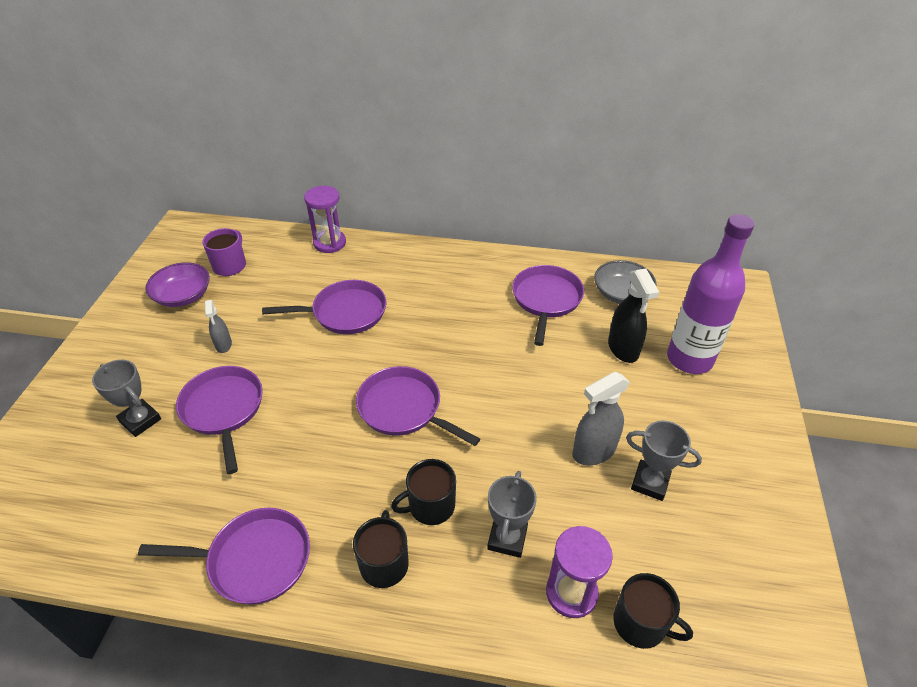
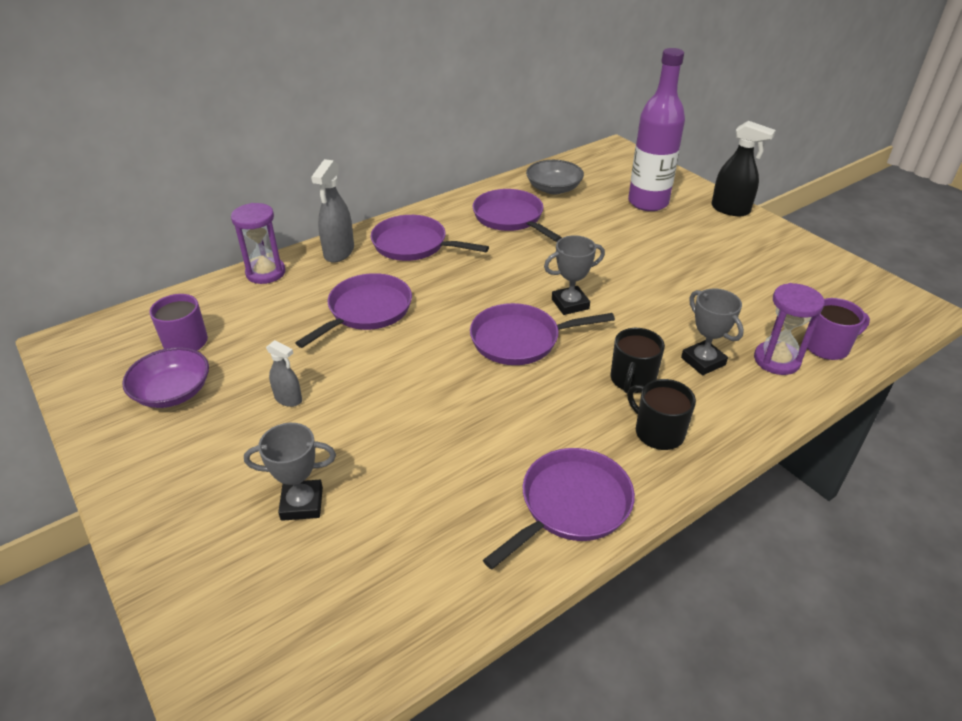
camera: 45 degrees left, 5 degrees down
(223, 410) = (373, 440): purple pan -> purple pan (414, 245)
(593, 451) = (674, 283): grey spray bottle -> grey spray bottle (339, 252)
(623, 349) = (603, 218): black spray bottle -> black spray bottle (730, 209)
(641, 623) = (827, 347): black mug -> purple mug
(650, 482) = (727, 278): grey trophy -> grey trophy (570, 304)

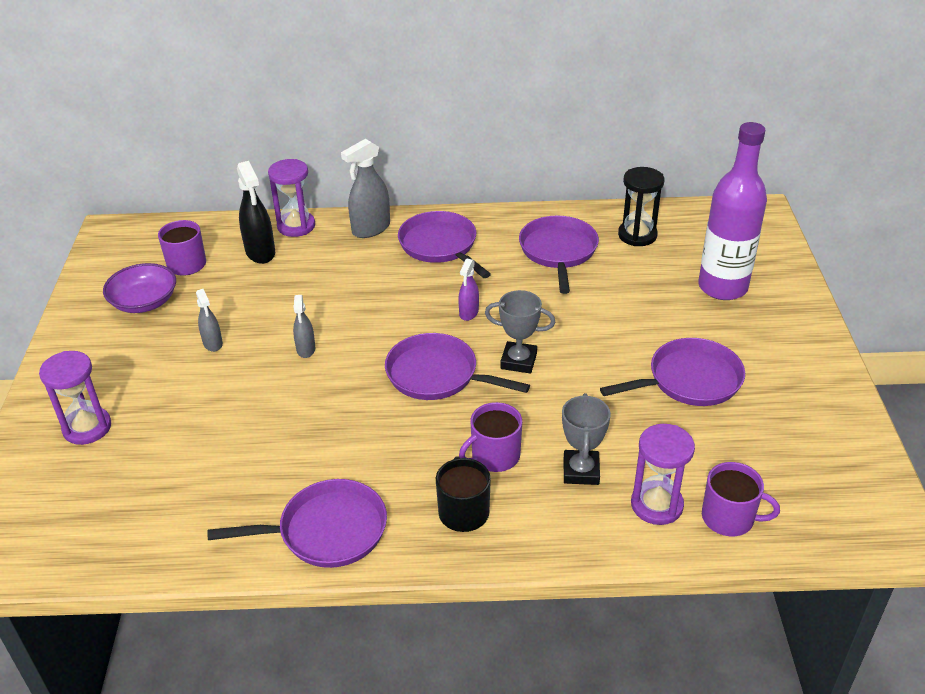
camera: 35 degrees right, 0 degrees up
(232, 535) = (87, 428): none -> purple hourglass
(302, 504) = (148, 428): grey trophy -> none
(366, 311) = (340, 293): purple pan -> purple pan (689, 380)
(385, 367) = (306, 349): none -> grey spray bottle
(492, 285) = (469, 313): none -> purple spray bottle
(553, 188) = (637, 235): grey bowl -> black hourglass
(632, 380) = (494, 456): black mug -> purple mug
(730, 209) = (810, 330): black spray bottle -> black spray bottle (260, 252)

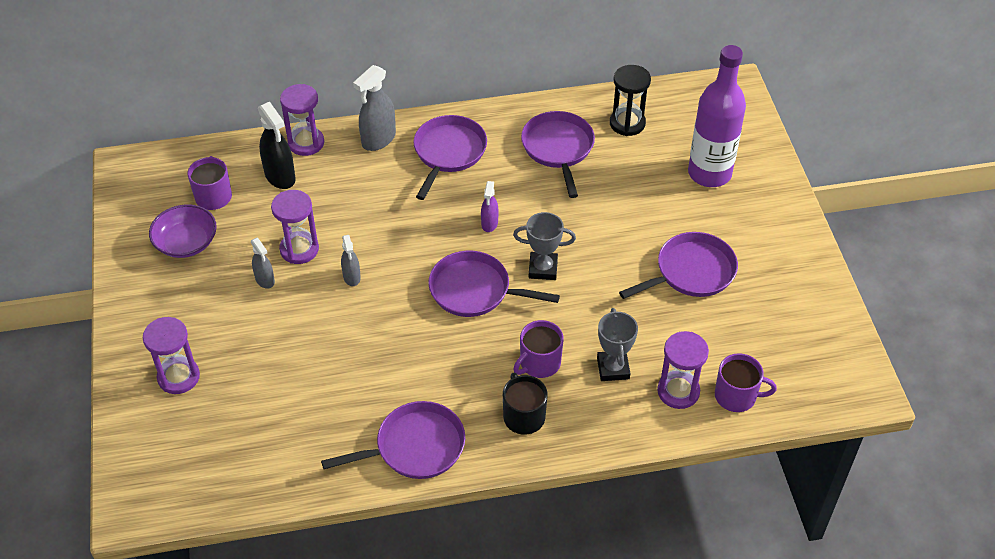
camera: 10 degrees left, 10 degrees up
(258, 318) = (299, 249): none -> purple hourglass
(440, 246) = (448, 153): purple pan -> purple pan turned 60 degrees clockwise

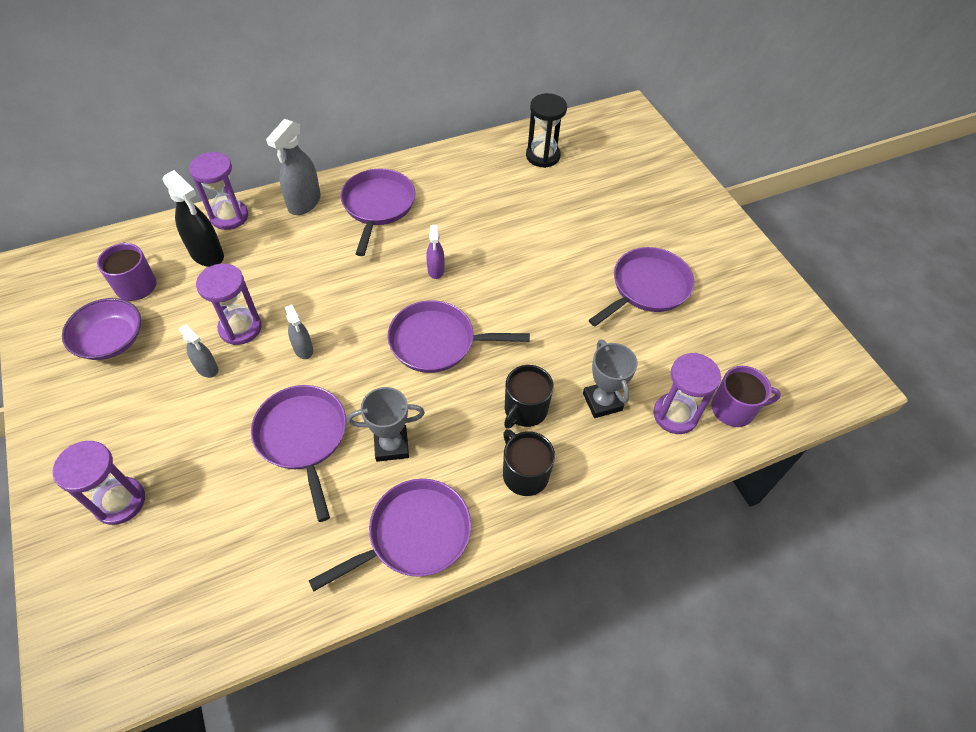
camera: 15 degrees left, 5 degrees up
(539, 363) = (525, 410): purple mug -> black mug
(543, 269) = (501, 308): grey trophy -> grey trophy (391, 445)
(558, 149) = (484, 188): purple pan -> purple pan (303, 437)
(709, 173) = (632, 191): purple bottle -> none

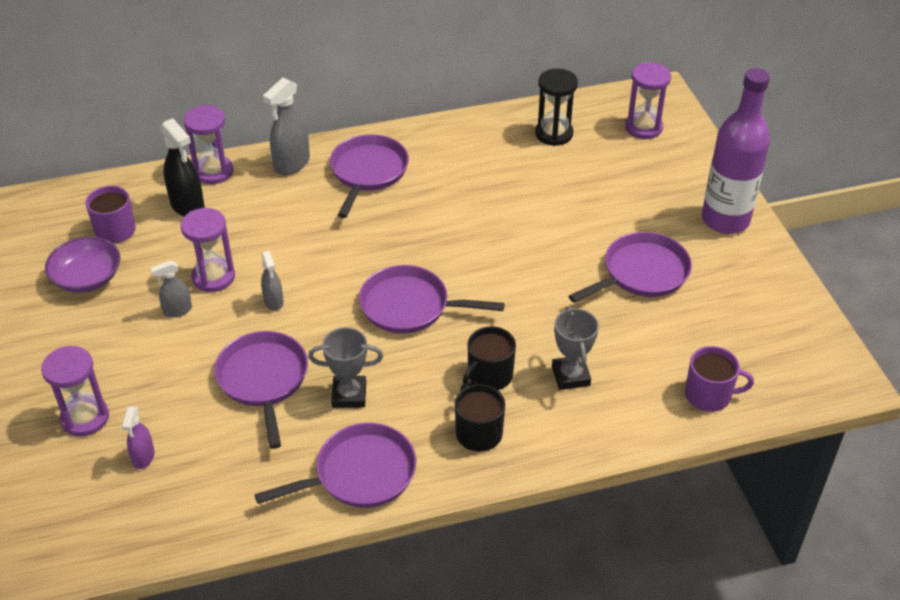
camera: 10 degrees right, 10 degrees down
(207, 368) = (177, 310): grey spray bottle -> grey spray bottle turned 105 degrees clockwise
(436, 270) = (419, 239): purple spray bottle -> purple spray bottle (143, 457)
(675, 415) = (645, 395): purple hourglass -> purple hourglass (643, 127)
(710, 228) = (725, 220): none -> purple bottle

